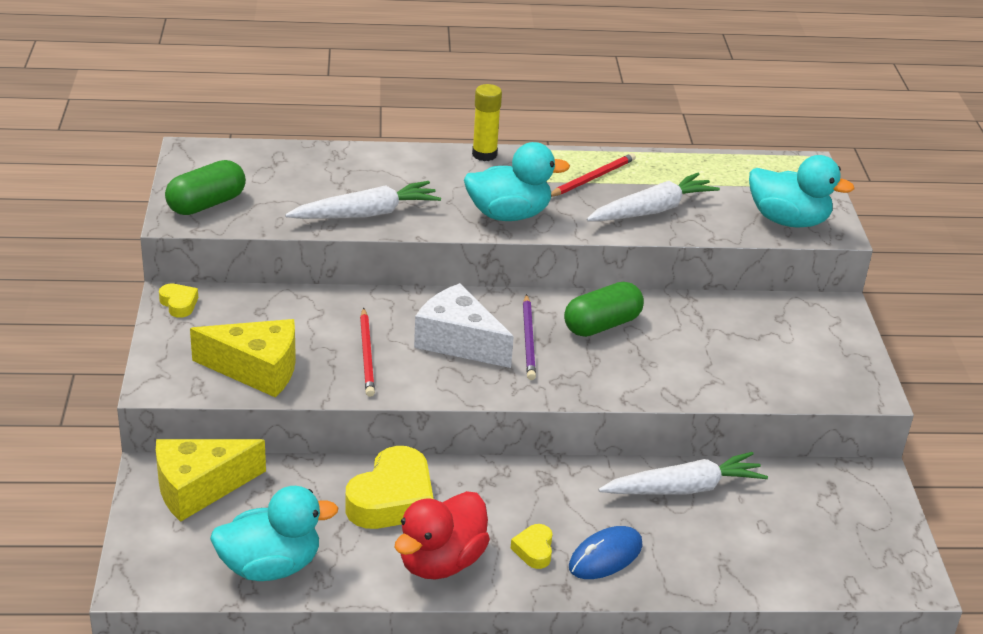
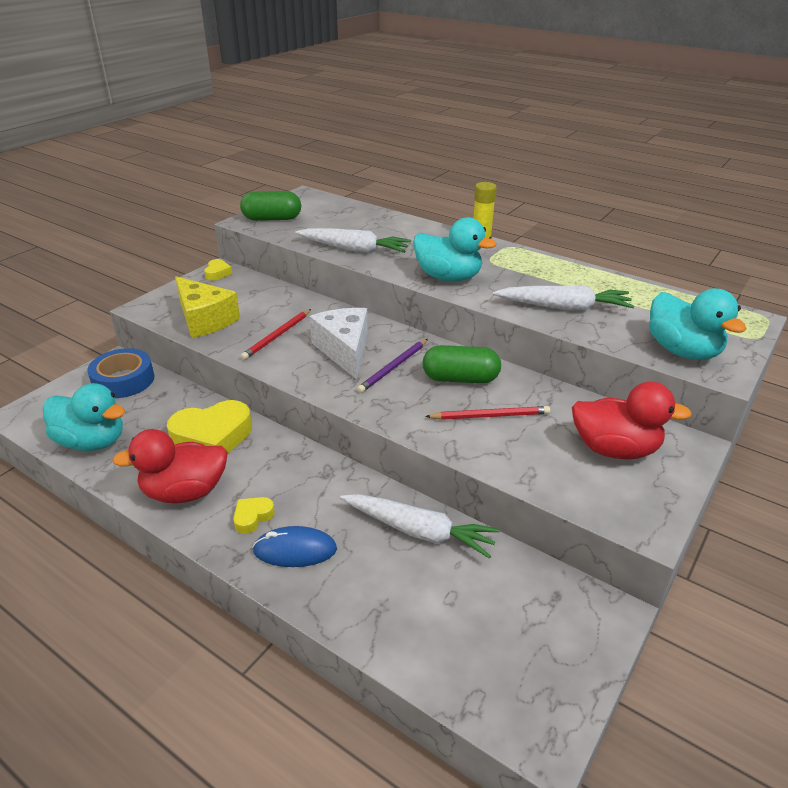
camera: 40 degrees right, 0 degrees up
(199, 488) = (123, 380): yellow cheese -> blue tape
(593, 178) = (543, 275): red pencil -> red pencil (490, 416)
(791, 337) = (614, 449): none -> red duck

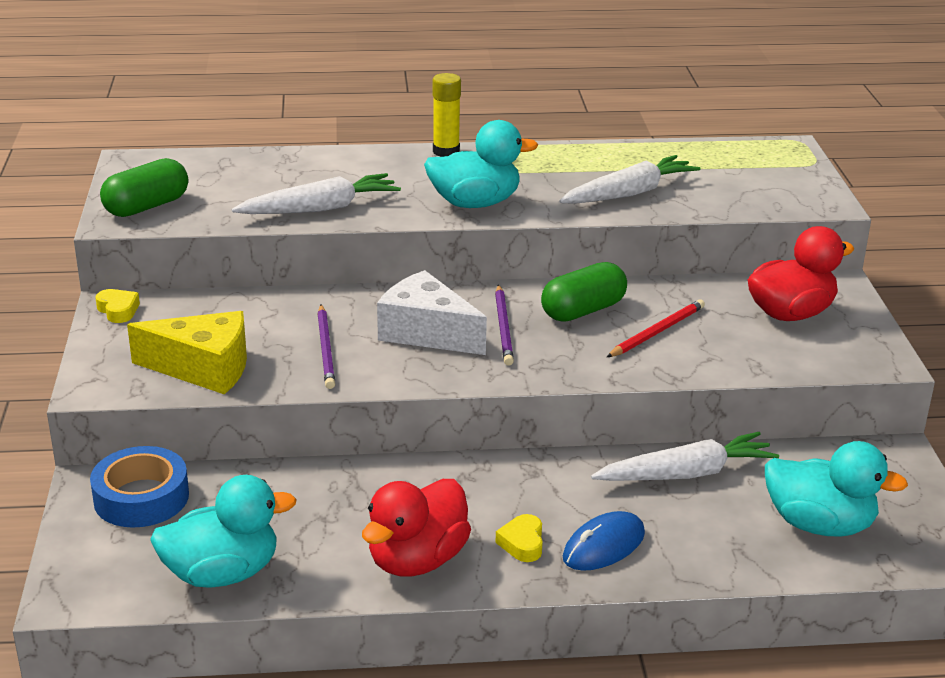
camera: 40 degrees left, 5 degrees down
(212, 437) = (359, 499): yellow heart -> none
(277, 336) = (326, 349): red pencil -> purple pencil
(682, 351) = (776, 196): turquoise duck -> turquoise duck (819, 524)

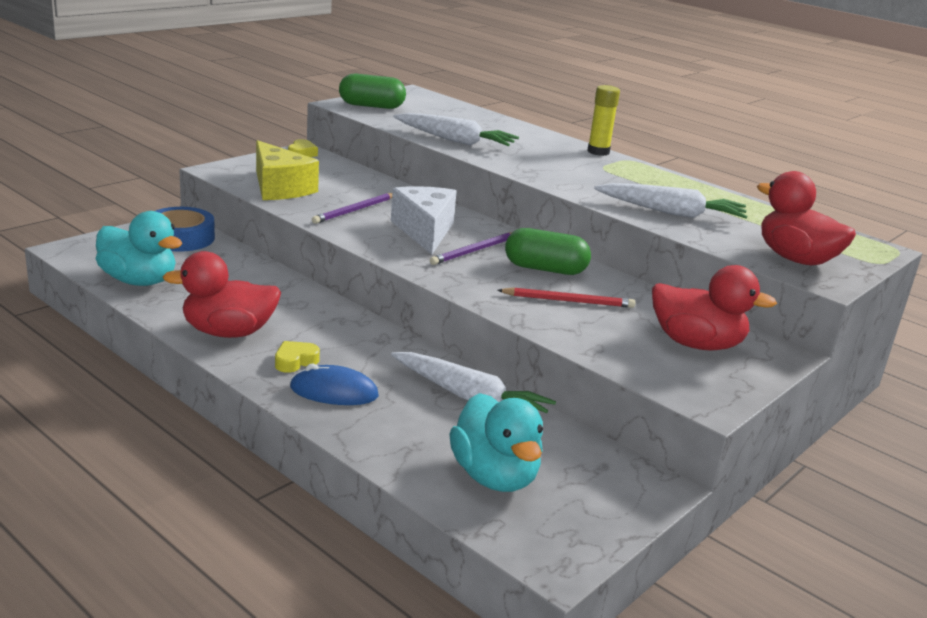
camera: 45 degrees right, 5 degrees down
(475, 203) = (552, 174): turquoise duck -> none
(776, 192) = (795, 259): none -> red duck

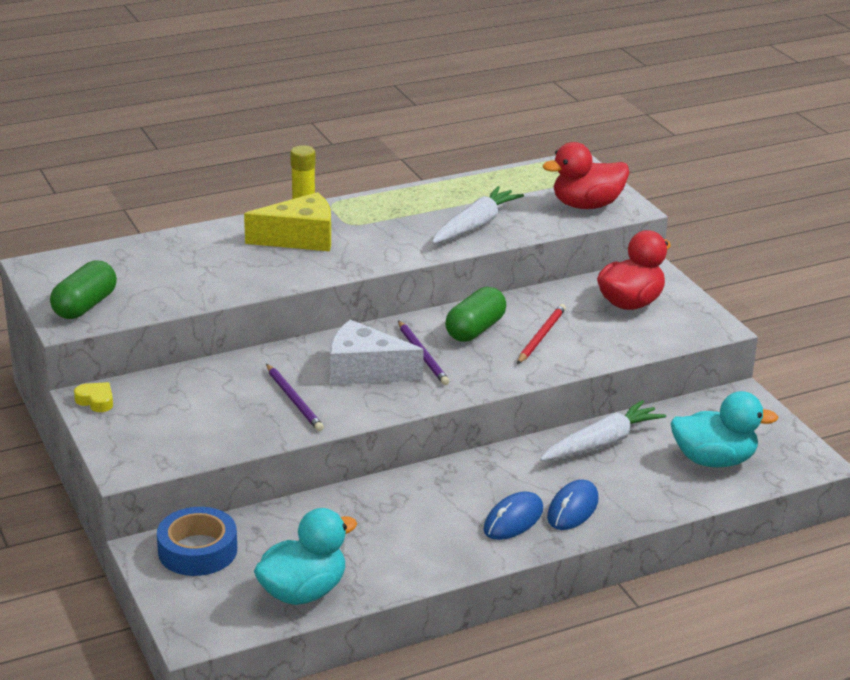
camera: 65 degrees left, 5 degrees up
(228, 332) = (444, 549): red duck -> none
(280, 188) = (206, 435): yellow cheese -> yellow cheese (300, 238)
(295, 361) = (513, 520): yellow heart -> blue mouse
(455, 140) = (235, 282): white carrot -> none

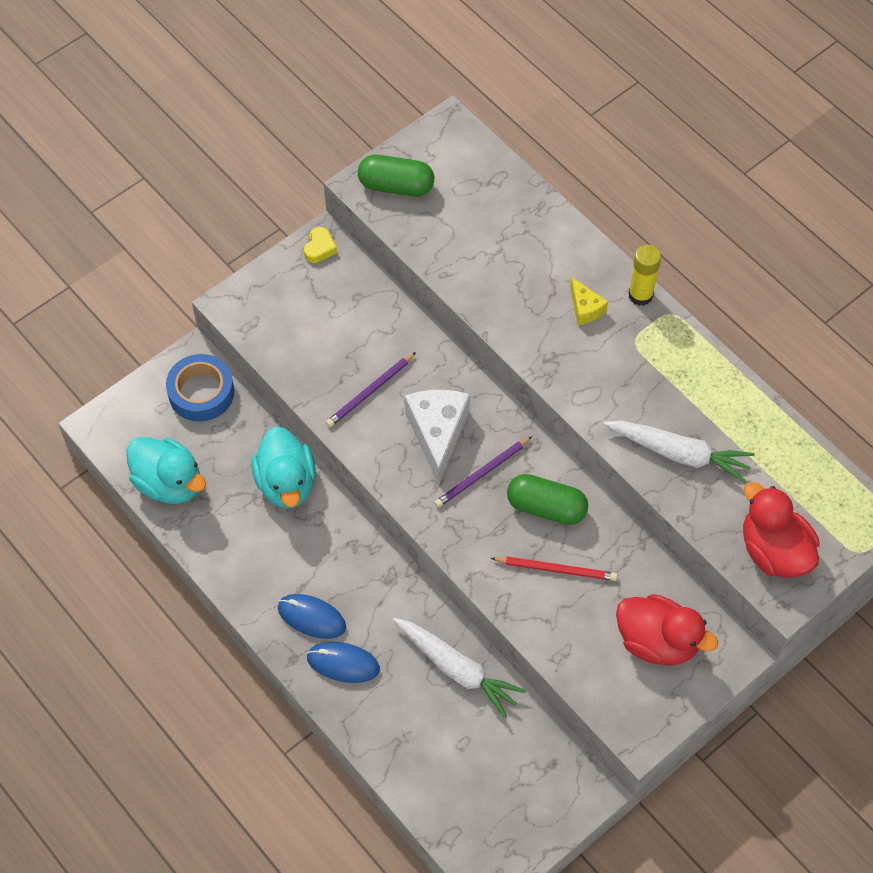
camera: 75 degrees right, 30 degrees up
(300, 238) = (585, 308): yellow cheese -> yellow cheese, size x0.52
(714, 460) = (462, 777): turquoise duck -> turquoise duck (286, 483)

